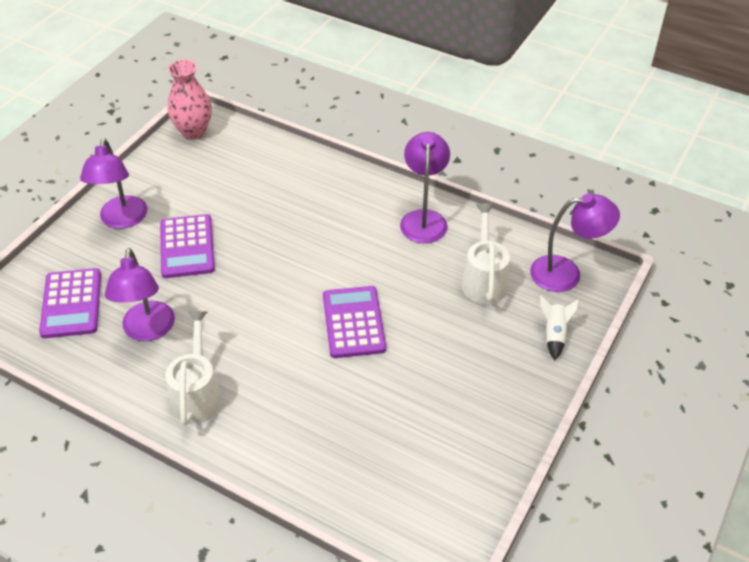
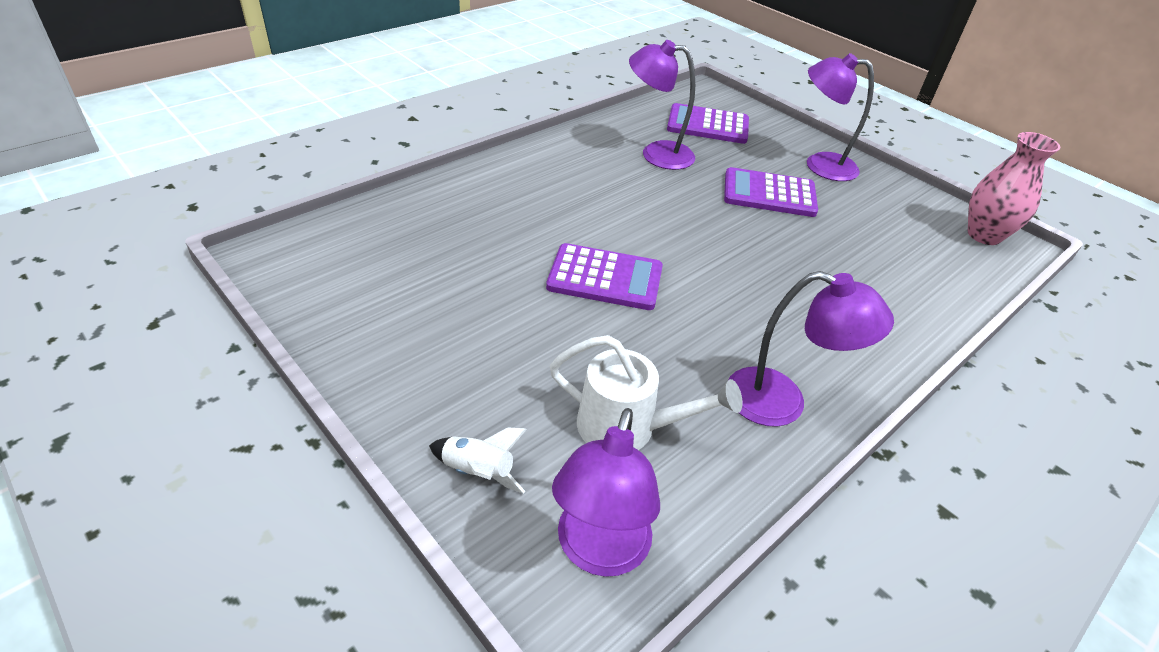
camera: 105 degrees right, 5 degrees down
(197, 393) = (564, 164): white watering can -> none

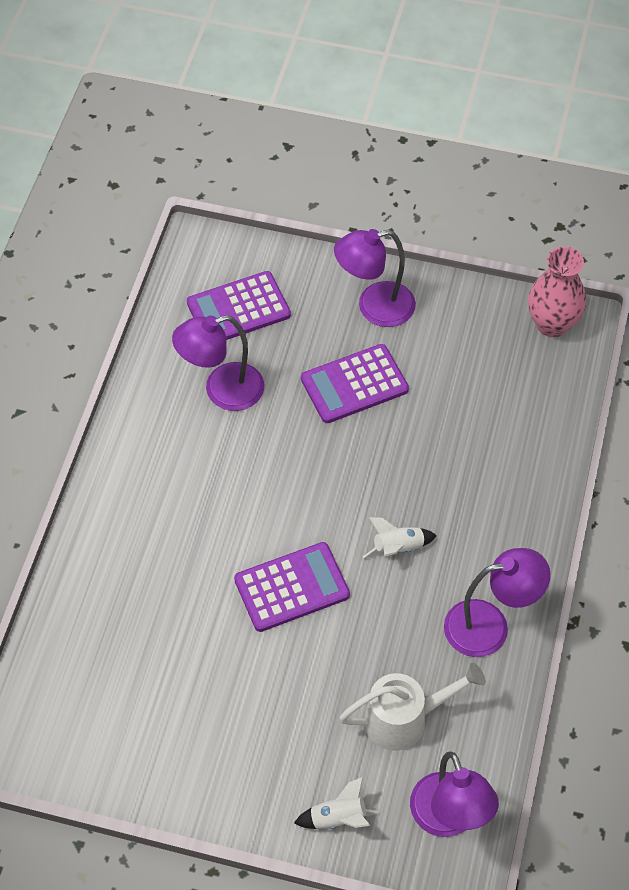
camera: 30 degrees left, 15 degrees up
(728, 301) = (398, 548): none -> white rocket

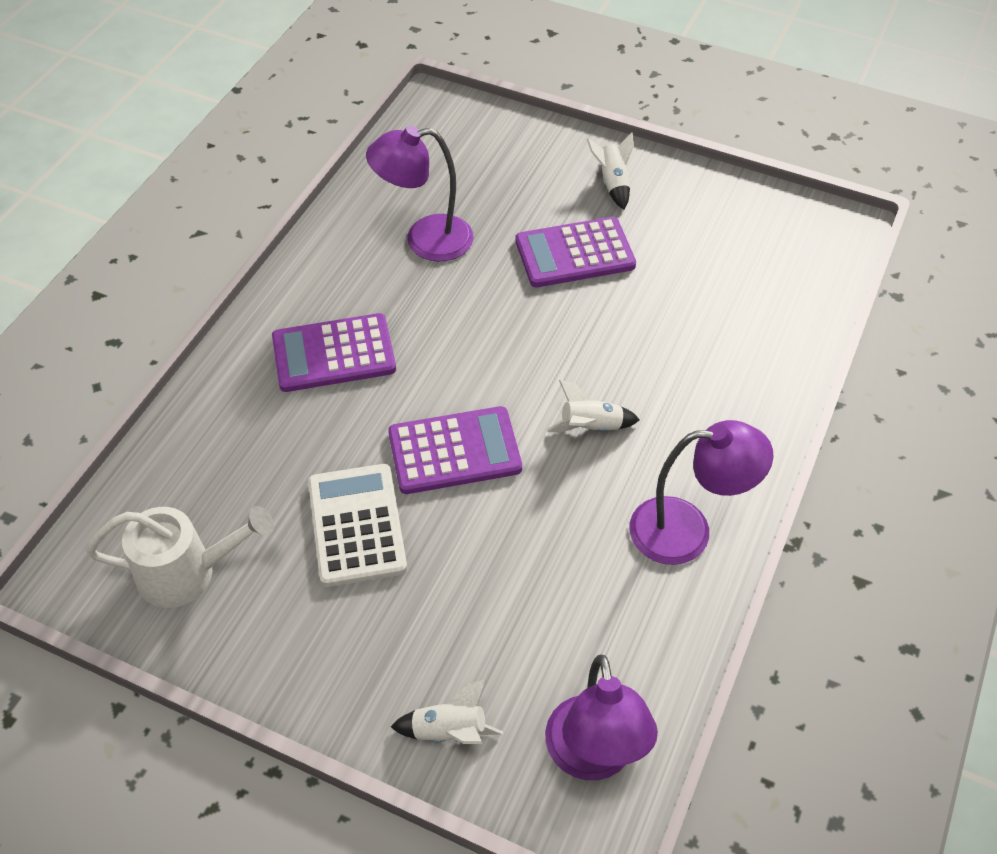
camera: 10 degrees right, 5 degrees down
(228, 665) = (357, 525): none -> white calculator
(238, 309) = (463, 166): purple calculator -> purple calculator (334, 354)
(374, 307) = (613, 183): purple lamp -> white rocket
(405, 719) = (561, 623): white watering can -> white watering can (188, 573)
(552, 324) = (812, 224): pink vase -> none

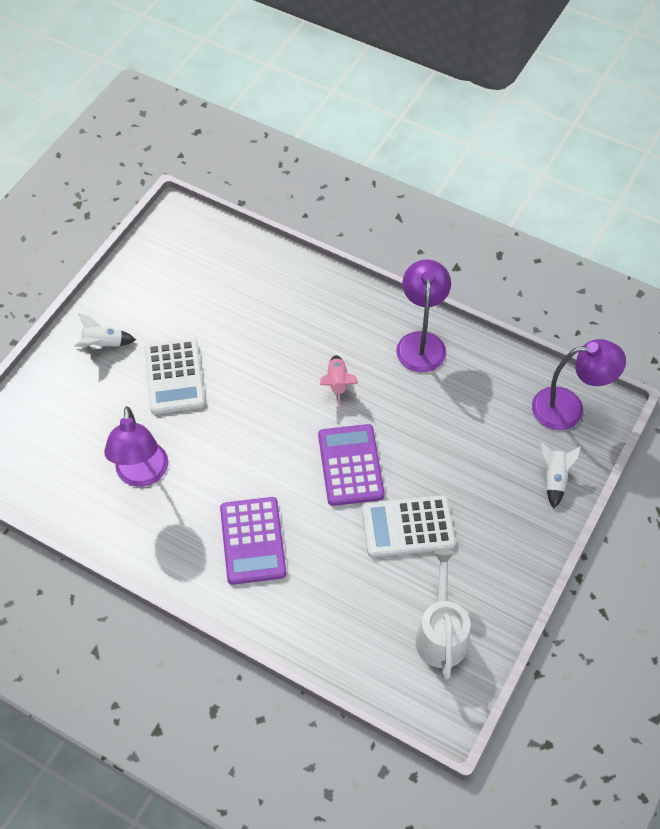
camera: 85 degrees left, 5 degrees up
(574, 253) = (174, 376): purple calculator -> white calculator
(591, 427) = (337, 384): white rocket -> pink rocket

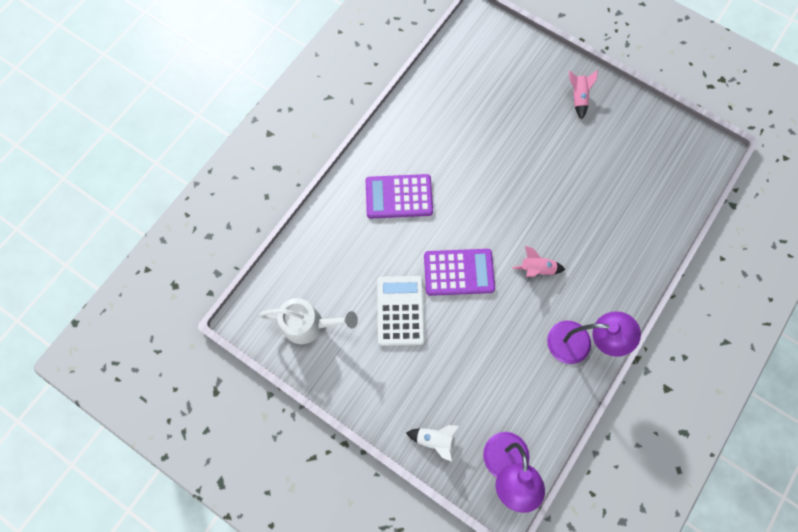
camera: 95 degrees right, 15 degrees up
(103, 344) = (578, 98): white rocket -> pink rocket
(142, 475) = (460, 124): purple lamp -> none
(174, 376) = (546, 147): white calculator -> none

